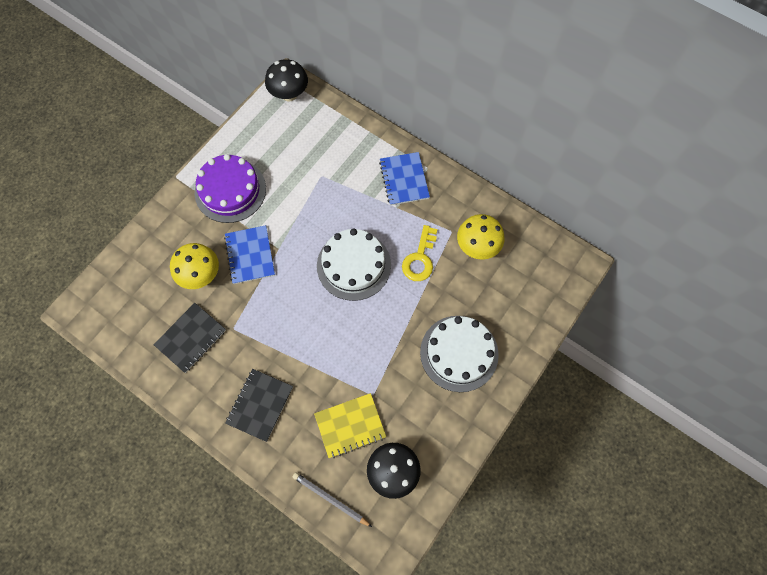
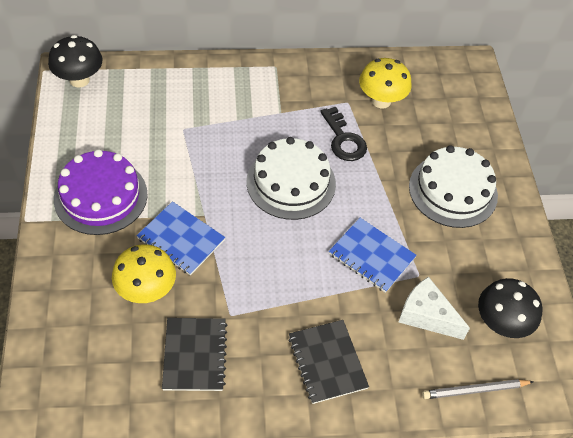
camera: 45 degrees left, 15 degrees down
(350, 425) = (426, 315): yellow notebook -> white cheese
(404, 179) = (264, 87): blue notebook -> blue notebook (371, 256)
(420, 258) = (343, 139): yellow key -> black key

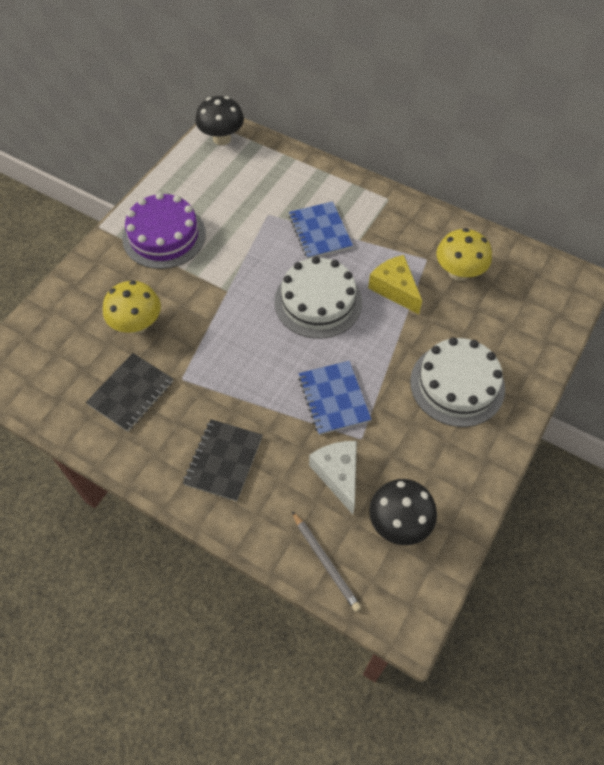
camera: 40 degrees right, 5 degrees up
(181, 239) = (194, 300): blue notebook -> blue notebook (320, 232)
(343, 139) = (394, 289): black key -> yellow cheese
(475, 390) = (325, 562): grey pencil -> grey pencil turned 150 degrees counterclockwise

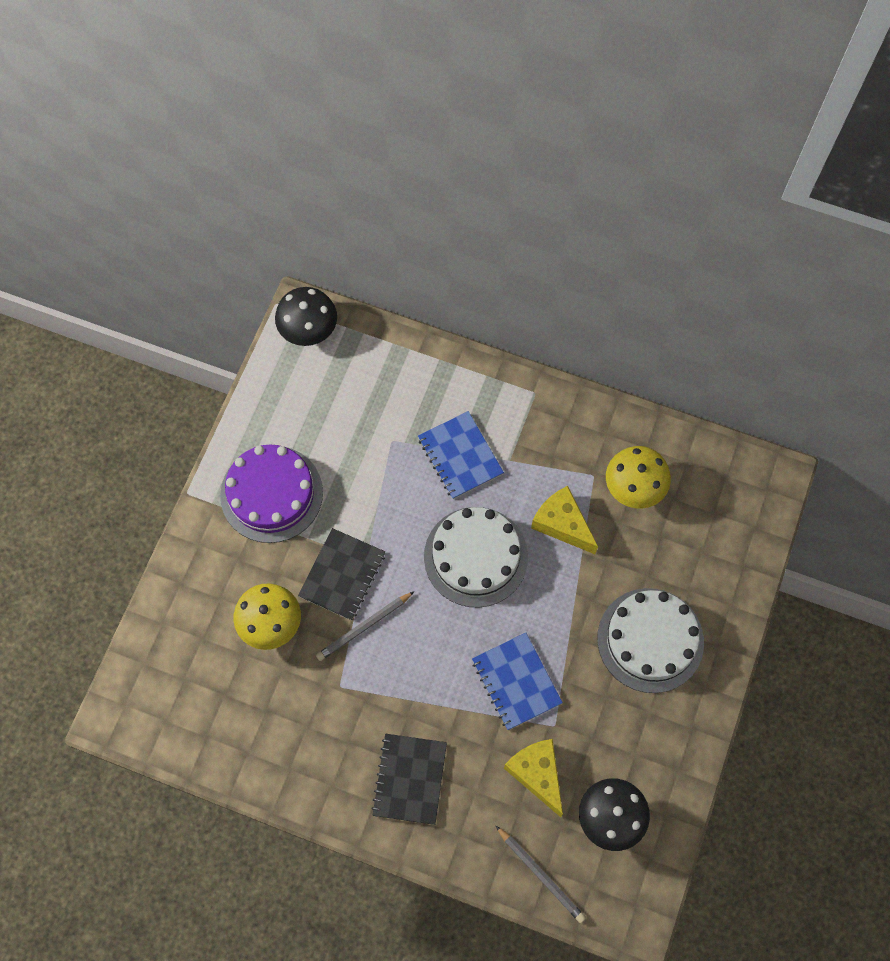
camera: 10 degrees left, 10 degrees up
(131, 393) = (287, 714): black notebook -> black notebook (342, 575)
(213, 338) = (364, 627): none -> grey pencil
(338, 475) = (537, 774): white cheese -> yellow cheese

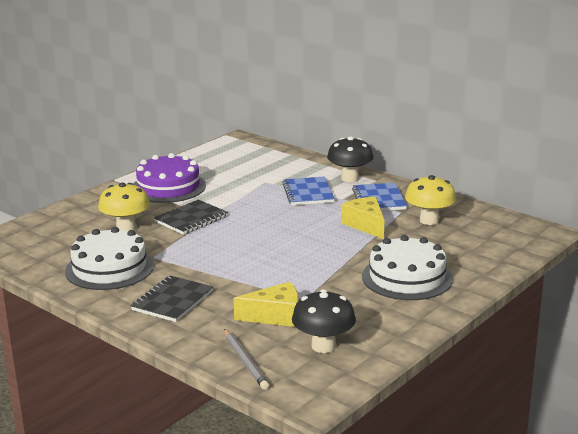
camera: 20 degrees right, 45 degrees down
(309, 331) = (239, 144): black mushroom -> black mushroom (350, 178)
(364, 627) = (190, 239): grey pencil -> none
(475, 556) = (292, 227): white cake -> white cake (109, 268)
(516, 682) = (287, 276): blue notebook -> blue notebook (379, 199)
(537, 774) = (275, 316): yellow cheese -> yellow cheese turned 90 degrees clockwise

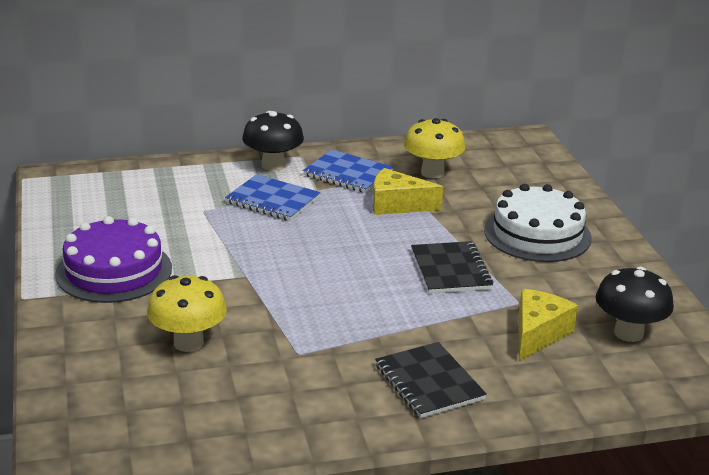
camera: 55 degrees left, 5 degrees up
(109, 268) = (287, 395): white cake -> none
(191, 219) = (231, 291): black notebook -> black notebook (450, 270)
(245, 361) = (616, 389): grey pencil -> none

